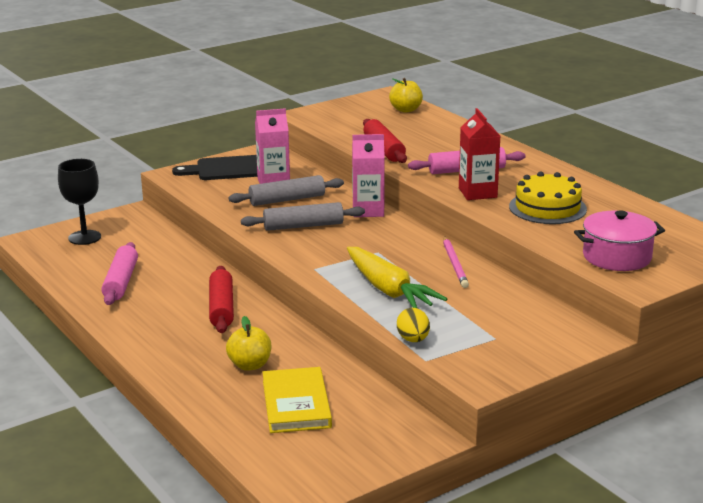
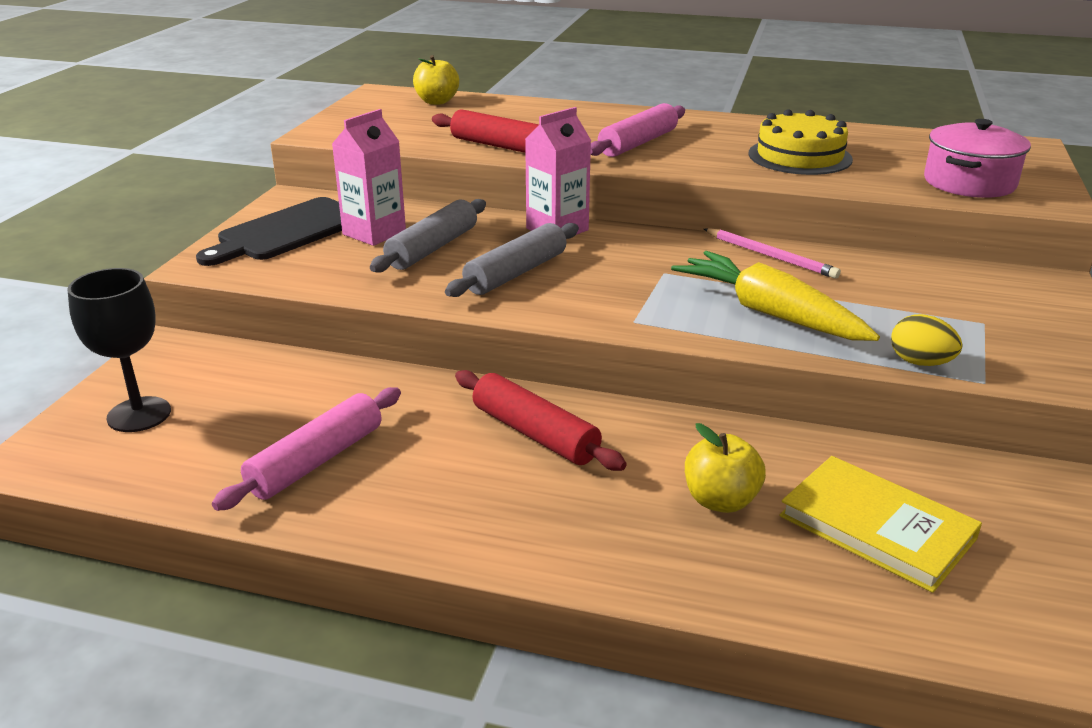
camera: 40 degrees left, 5 degrees up
(121, 282) = (316, 461): pink rolling pin -> pink rolling pin turned 75 degrees clockwise
(389, 290) = (769, 313): yellow carrot -> yellow carrot turned 150 degrees counterclockwise
(477, 193) = (701, 162): red carton -> none

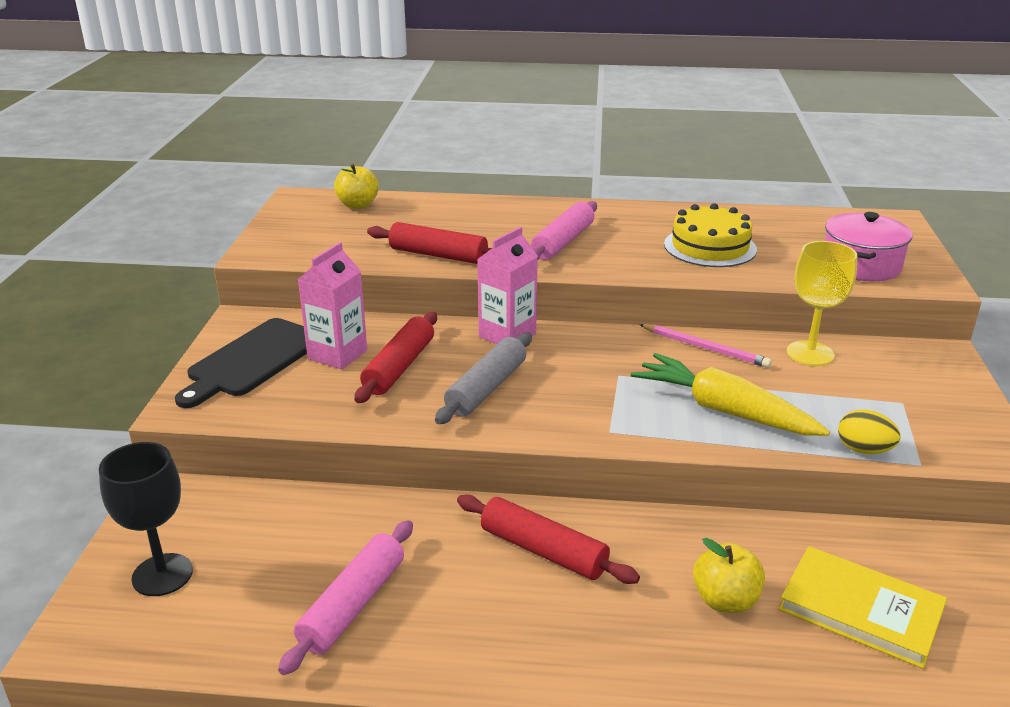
camera: 10 degrees left, 0 degrees up
(432, 248) = (399, 367): grey rolling pin -> red rolling pin
(890, 270) = (810, 353): none -> yellow goblet

